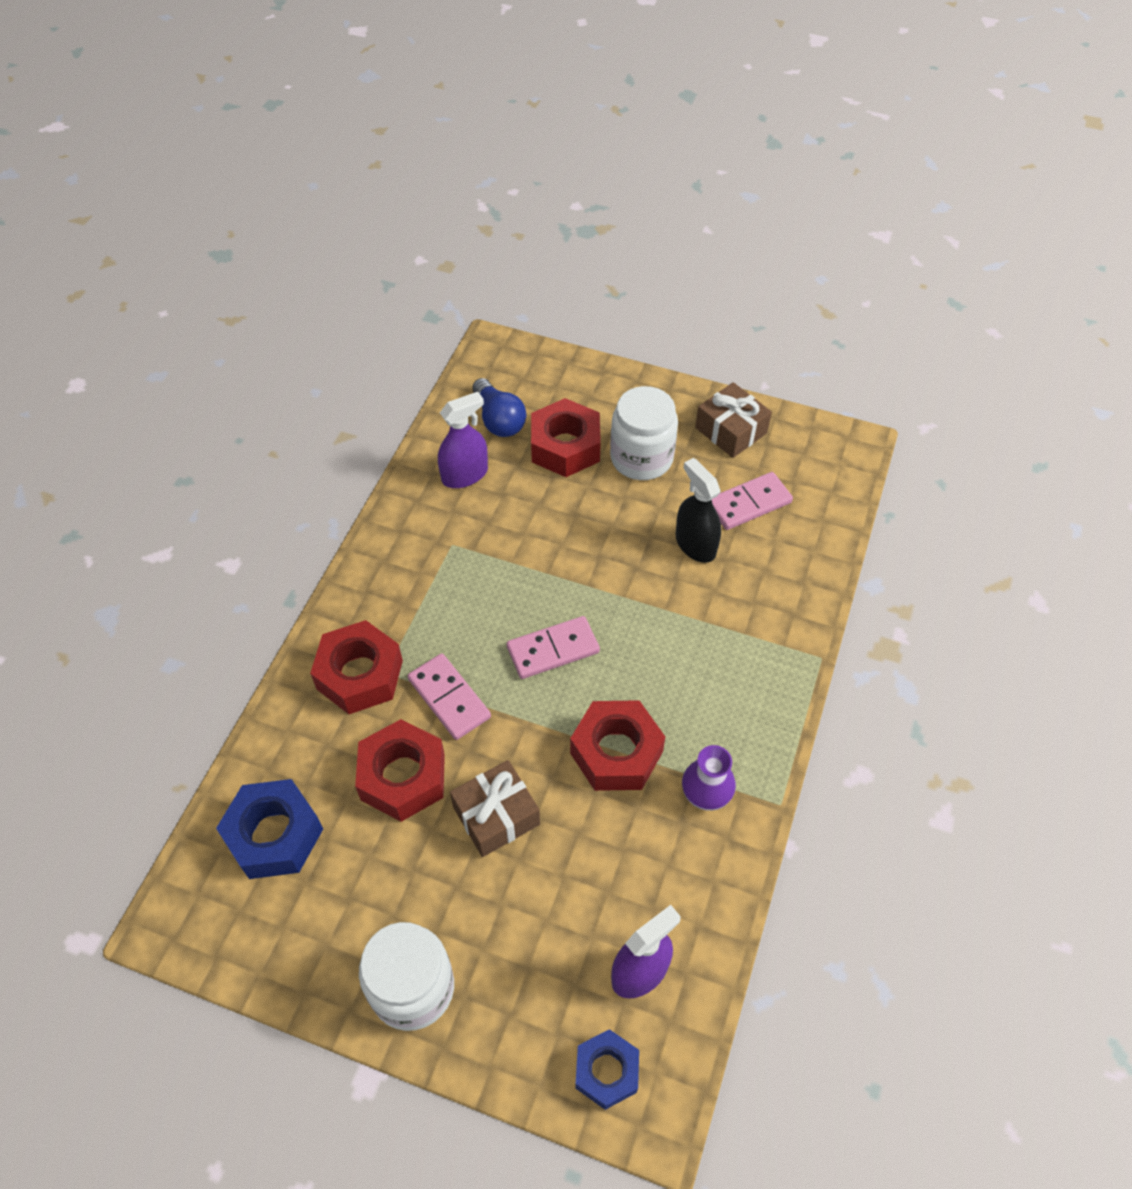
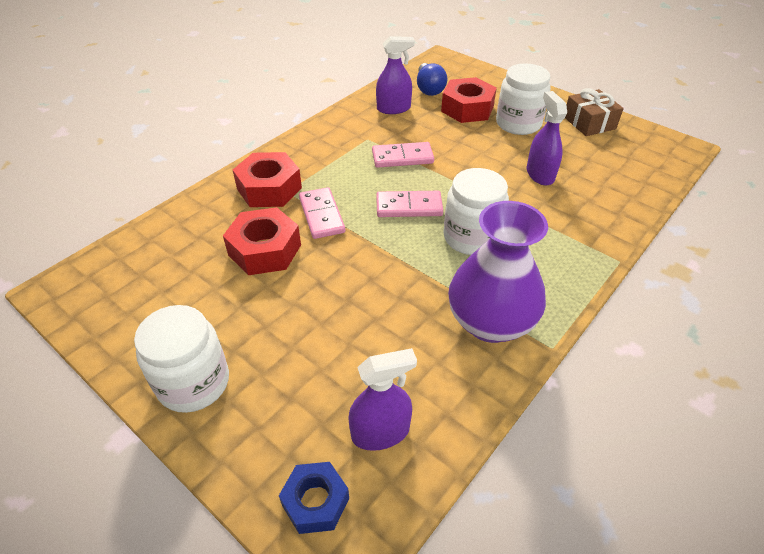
camera: 20 degrees right, 10 degrees down
(274, 835) = (159, 259): blue nut -> none
(496, 815) = (318, 291): brown gift -> none
(616, 752) = (428, 277): red nut -> none
(645, 675) = (471, 237): none -> white jar
(695, 544) = (540, 174): black spray bottle -> purple spray bottle
(706, 793) = (490, 322): purple vase -> purple vase, size x2.02
(749, 503) = (589, 161): pink domino -> pink domino (402, 157)

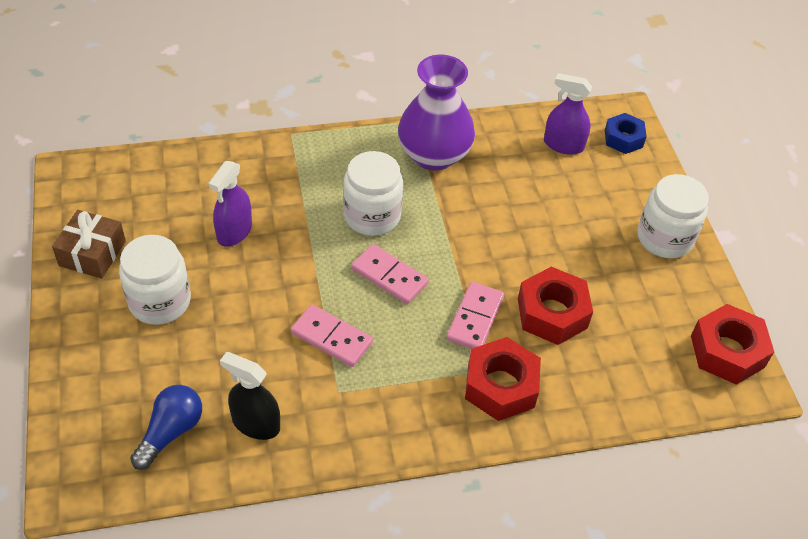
camera: 145 degrees left, 5 degrees up
(393, 108) = (256, 423): purple spray bottle -> black spray bottle
(467, 108) = (177, 362): red nut -> red nut (727, 351)

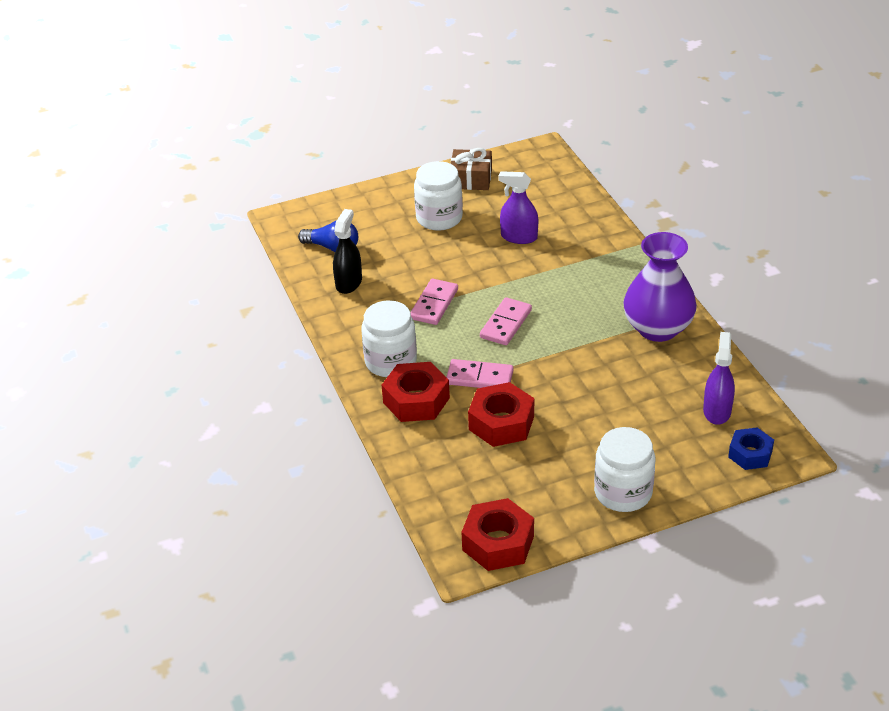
camera: 85 degrees right, 10 degrees down
(372, 216) = (567, 304): white jar -> white jar (391, 361)

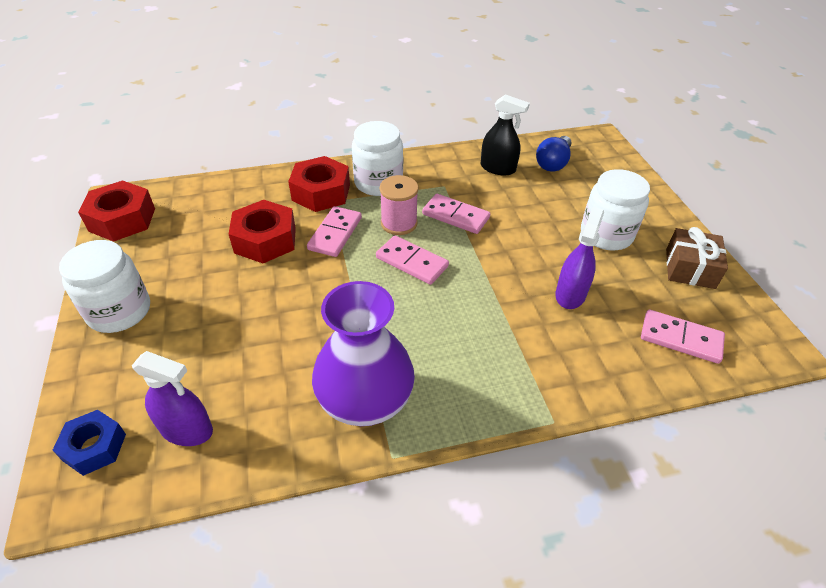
camera: 95 degrees right, 5 degrees up
(453, 338) = (399, 223): none -> pink spool
(548, 189) = (680, 338): none -> pink domino

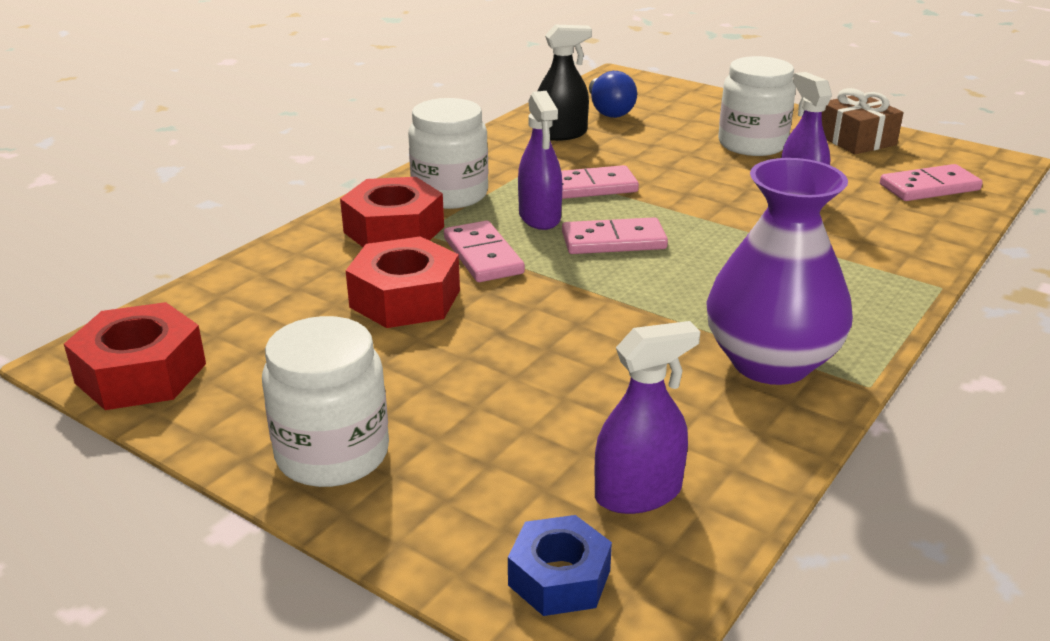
camera: 40 degrees left, 15 degrees down
(399, 223) = (539, 217): pink spool -> purple spray bottle

